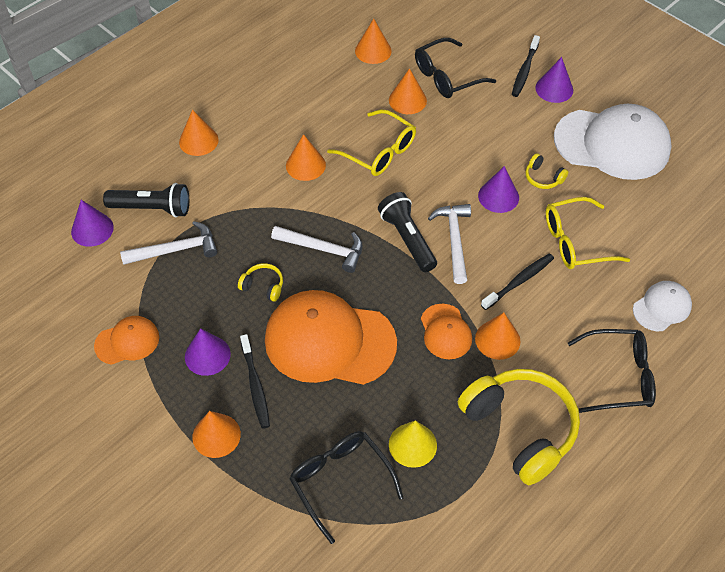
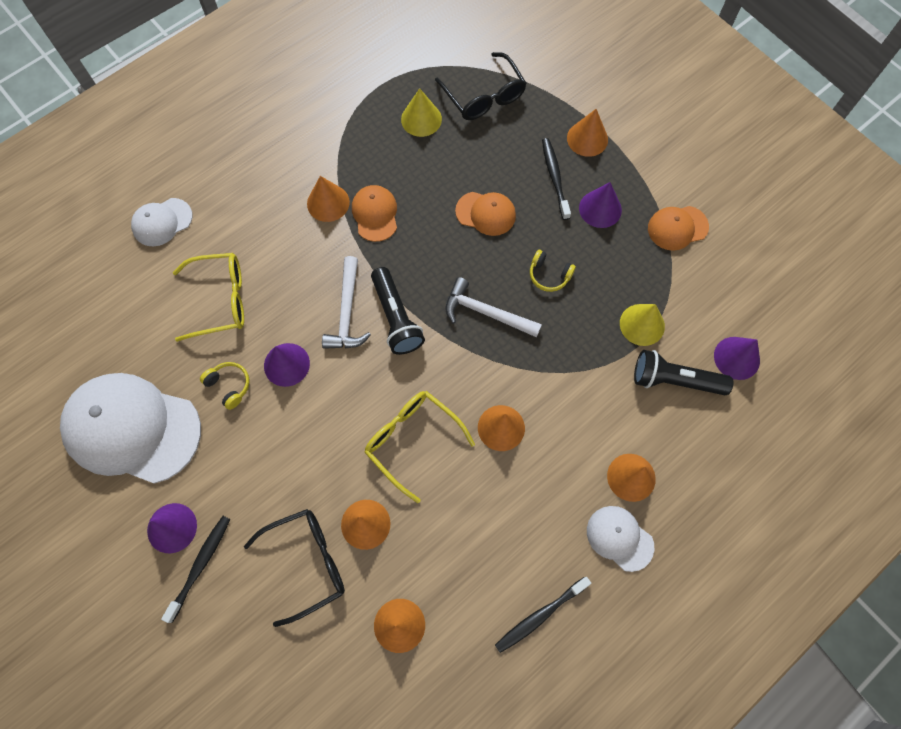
camera: 175 degrees left, 15 degrees up
(176, 250) = (642, 324): white hammer -> yellow cone
(211, 105) = (619, 538): none -> white cap
(329, 341) = (486, 213): orange cap -> orange cap, size x0.49
(519, 281) = (291, 260): black toothbrush -> black toothbrush (540, 616)
(520, 429) = (328, 125): yellow headphones -> none
(619, 376) = (228, 161): black glasses -> none

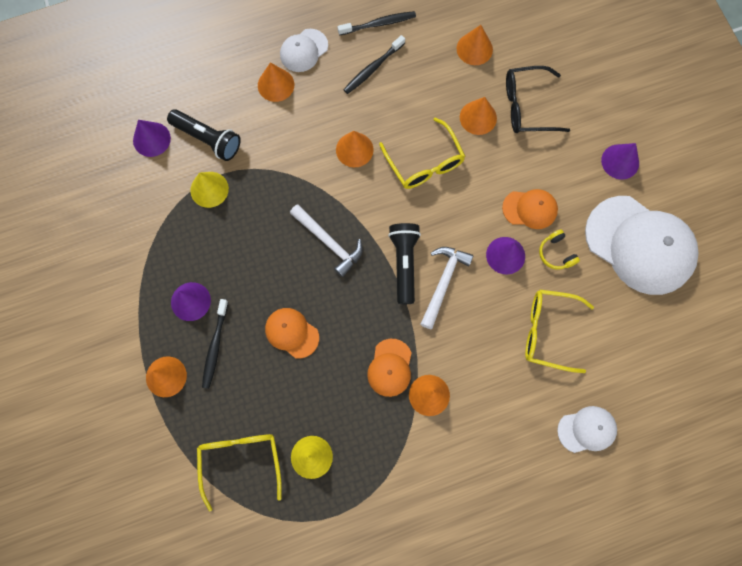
camera: 160 degrees left, 5 degrees up
(200, 565) = (603, 129): black toothbrush -> black toothbrush (373, 68)
(484, 96) = (240, 461): black glasses -> yellow glasses
(549, 275) = (263, 256): yellow headphones -> none
(619, 538) = (303, 50): white cap -> white cap turned 75 degrees clockwise
(677, 228) = (135, 260): orange cap -> orange cap (530, 209)

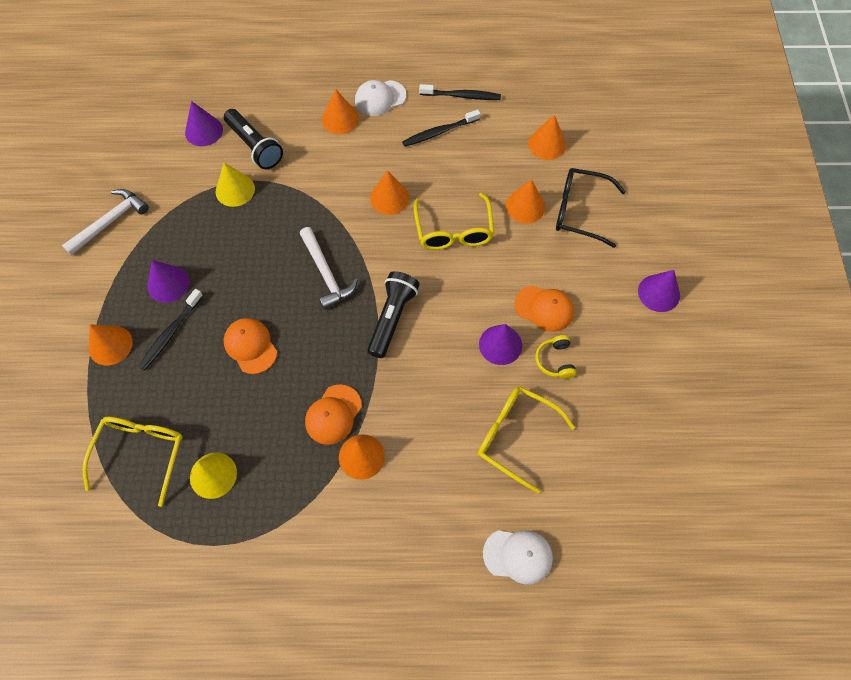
camera: 20 degrees right, 10 degrees down
(443, 283) = (424, 350): white hammer -> white hammer (110, 222)
(640, 245) = (650, 382): white cap -> none

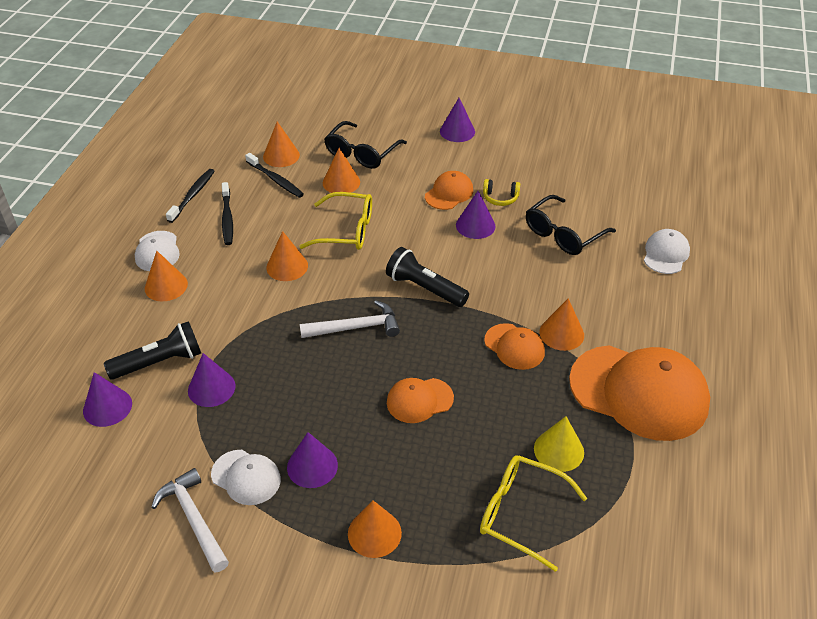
camera: 75 degrees left, 20 degrees down
(151, 242) = (246, 477): none -> white cap
(170, 333) = (379, 470): black toothbrush -> black toothbrush (275, 180)
(235, 190) = (211, 388): yellow cone -> purple cone
(298, 543) = (639, 392): none -> orange cap
(515, 436) = (563, 234): yellow glasses -> black glasses

